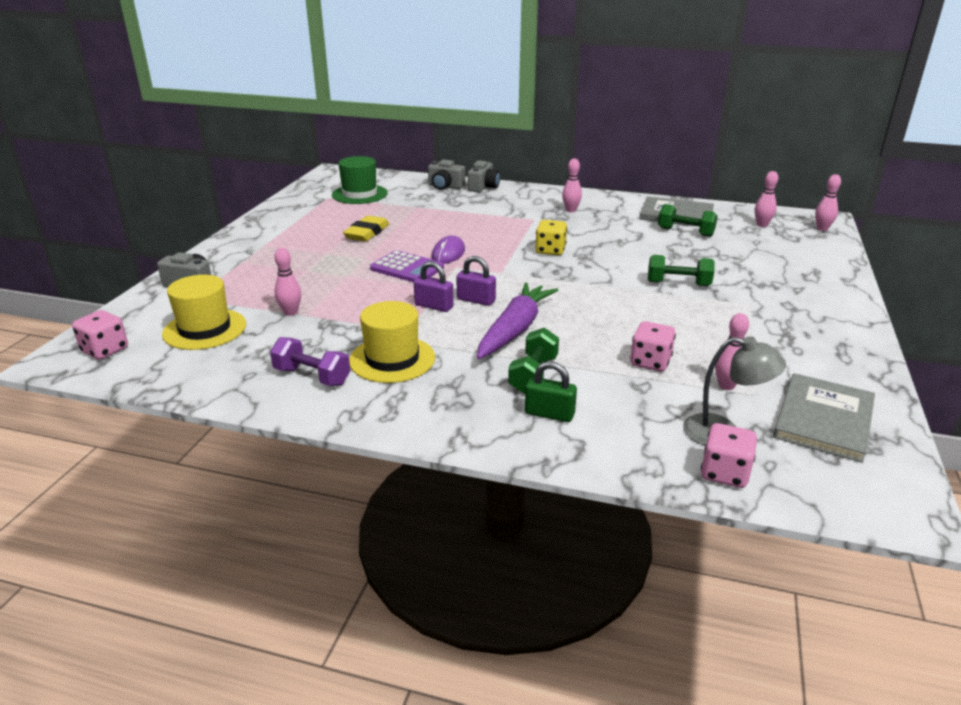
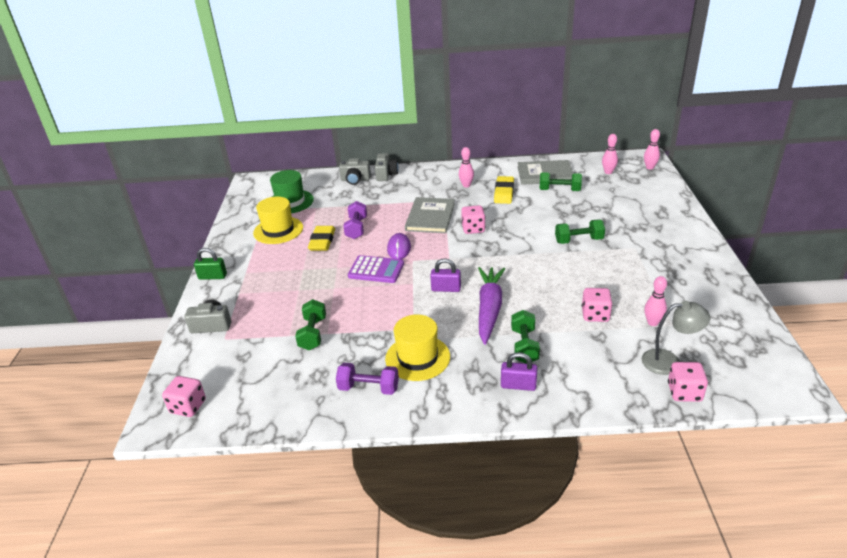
camera: 15 degrees left, 5 degrees up
(204, 329) = (255, 366): yellow hat -> yellow hat (278, 230)
(290, 312) = (313, 334): pink bowling pin -> green dumbbell
(414, 228) = (356, 228): none -> purple dumbbell
(434, 306) = (418, 301): purple padlock -> purple padlock (518, 385)
(549, 414) = (553, 376): green padlock -> green padlock (212, 276)
(550, 250) = (473, 229): yellow dice -> pink dice
(612, 224) = (504, 193): none -> yellow eraser
(824, 419) = (723, 334): grey book -> grey book (430, 217)

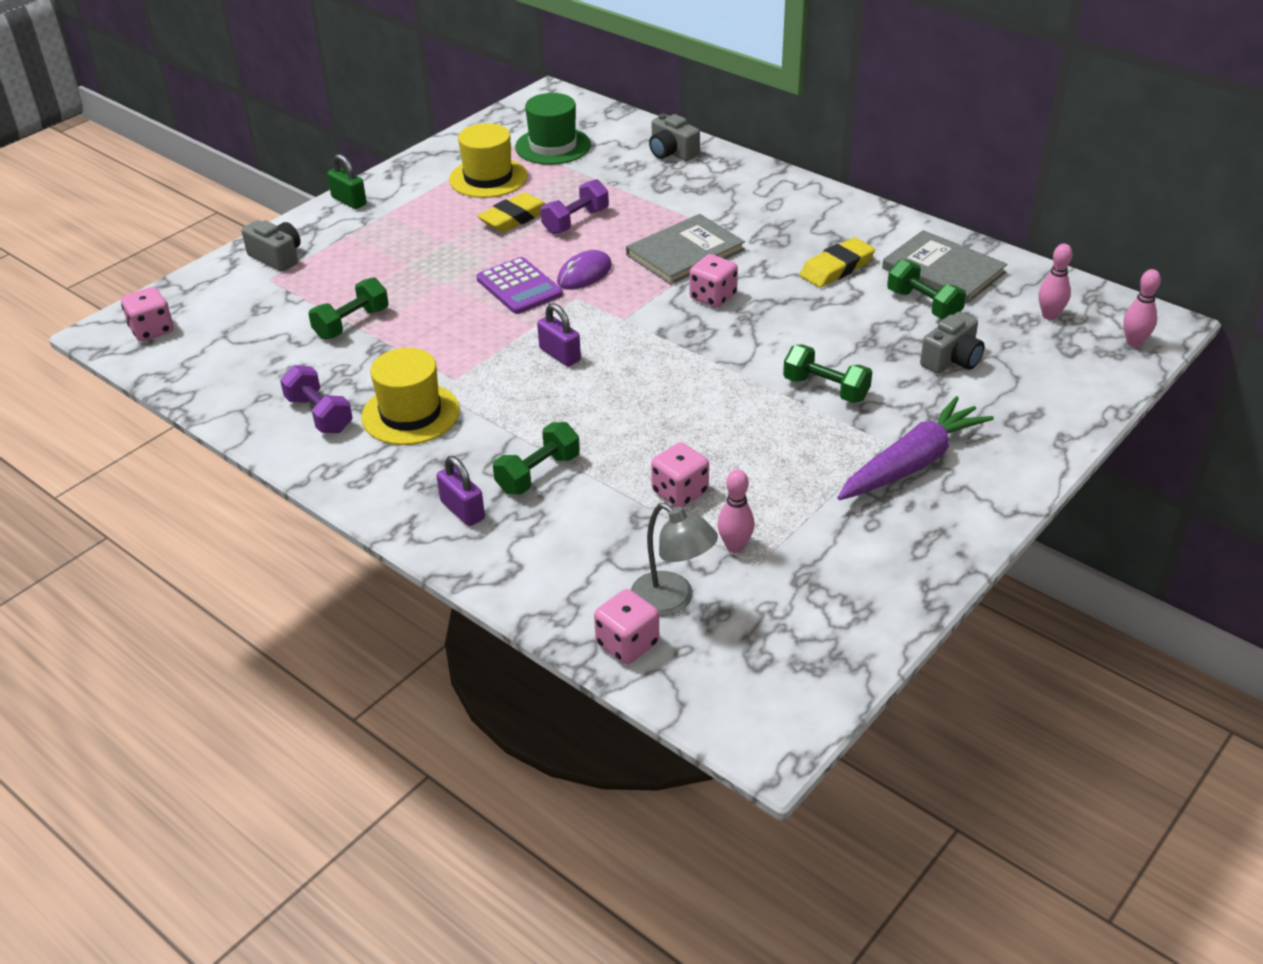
camera: 40 degrees right, 5 degrees up
(386, 174) = (722, 163): grey camera -> grey camera (952, 359)
(466, 185) = (802, 231): pink bowling pin -> none
(489, 309) = (569, 408): purple carrot -> purple carrot (912, 463)

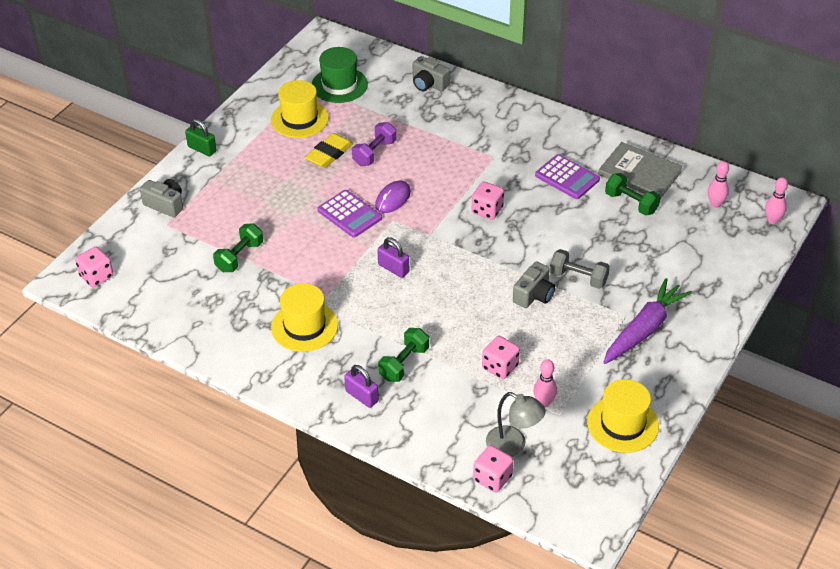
camera: 10 degrees left, 5 degrees up
(319, 414) = (241, 333): purple dumbbell -> none
(685, 252) = (459, 173): grey book -> none
(825, 389) = (578, 278): green dumbbell -> grey dumbbell
(837, 268) = (567, 177): yellow eraser -> purple calculator
(852, 589) = (622, 424): none -> yellow hat
(952, 359) = (657, 246): grey camera -> grey camera (534, 295)

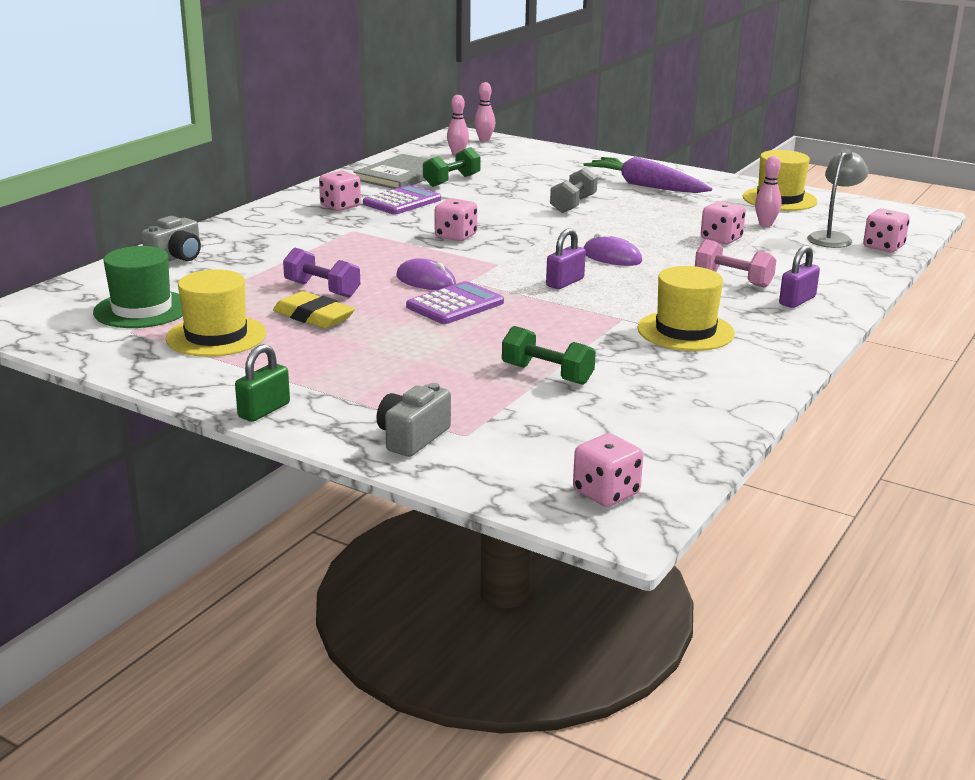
camera: 90 degrees left, 20 degrees down
(404, 363) = (733, 280): green dumbbell -> pink dumbbell
(449, 296) = (612, 257): none -> purple mouse
(534, 295) = (603, 222): grey camera -> none
(549, 146) = (340, 206): none -> pink dice

